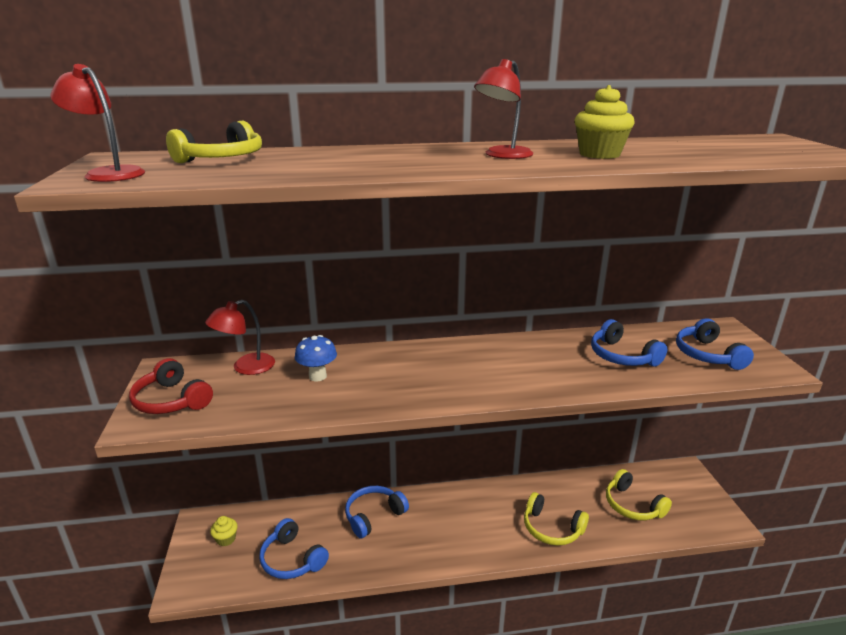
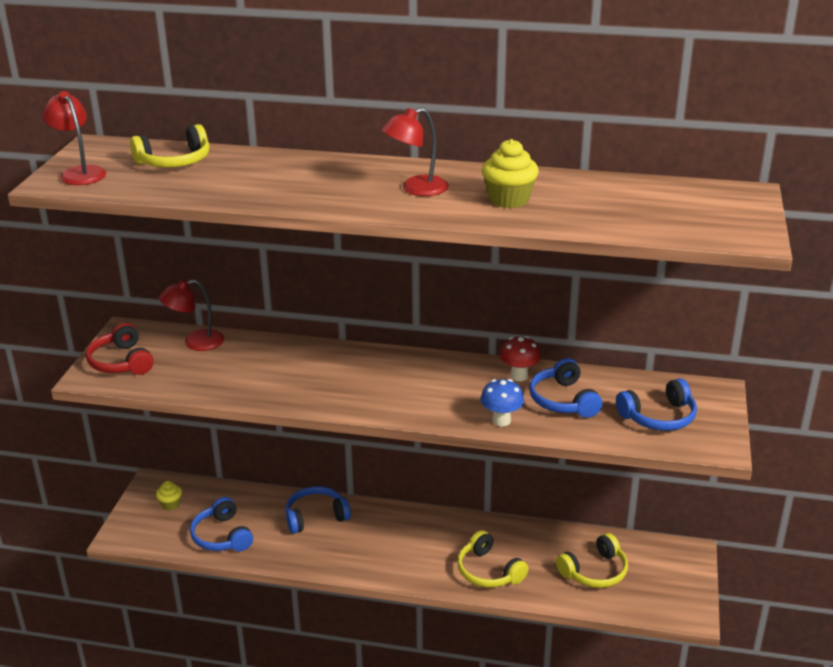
camera: 20 degrees right, 5 degrees up
(317, 376) = (253, 363): blue mushroom -> blue mushroom (501, 421)
(567, 343) = (519, 376): none -> red mushroom
(632, 505) = (594, 571): yellow headphones -> yellow headphones turned 105 degrees counterclockwise
(707, 355) = (658, 417): blue headphones -> blue headphones turned 120 degrees counterclockwise

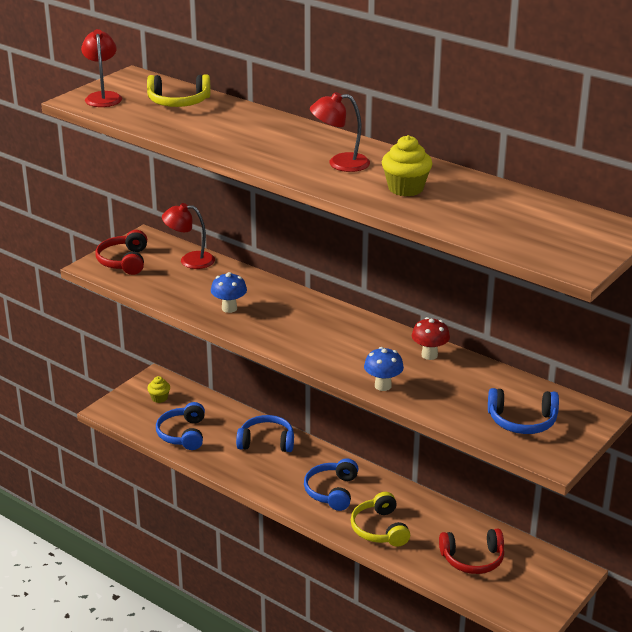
camera: 25 degrees right, 0 degrees up
(279, 383) = (229, 308): none -> blue mushroom
(563, 400) = (450, 385): blue headphones -> blue headphones (332, 491)
(594, 571) = (472, 559): yellow headphones -> red headphones

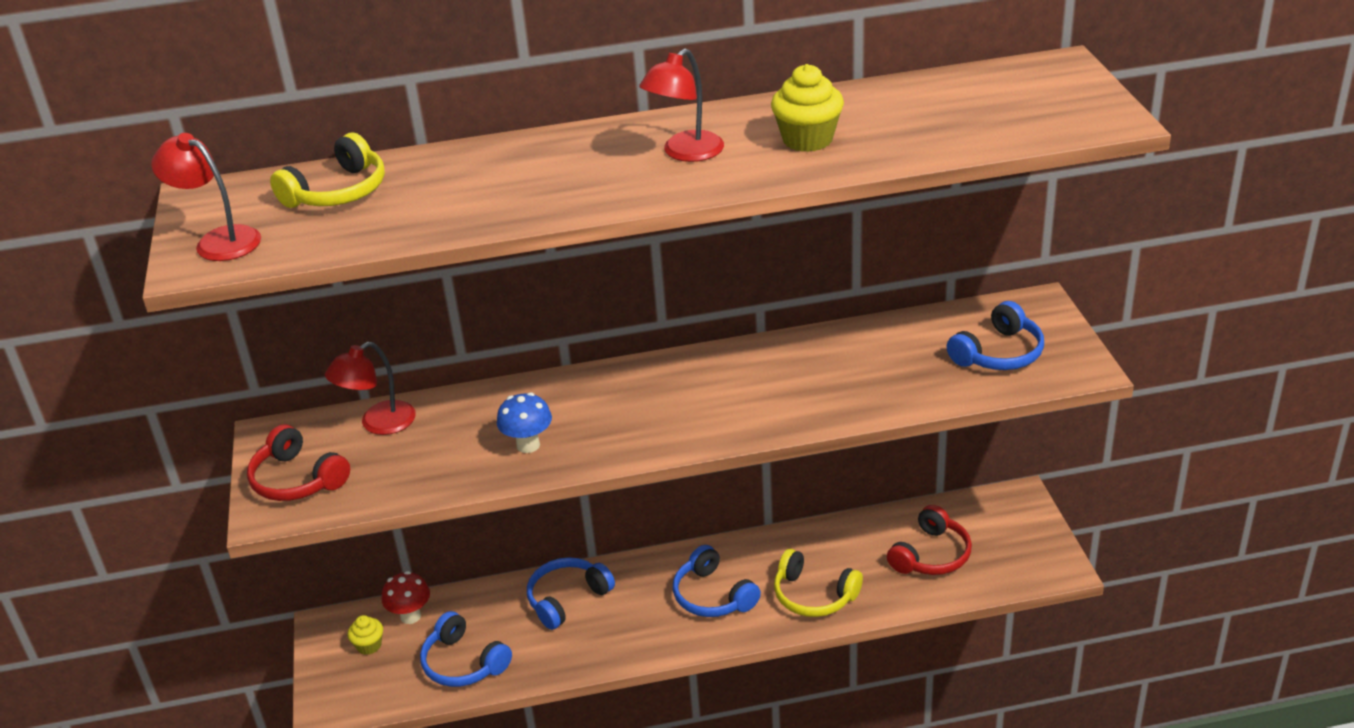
camera: 45 degrees left, 5 degrees up
(383, 386) = (829, 411): blue mushroom -> none
(429, 355) = (811, 350): red mushroom -> red mushroom (410, 616)

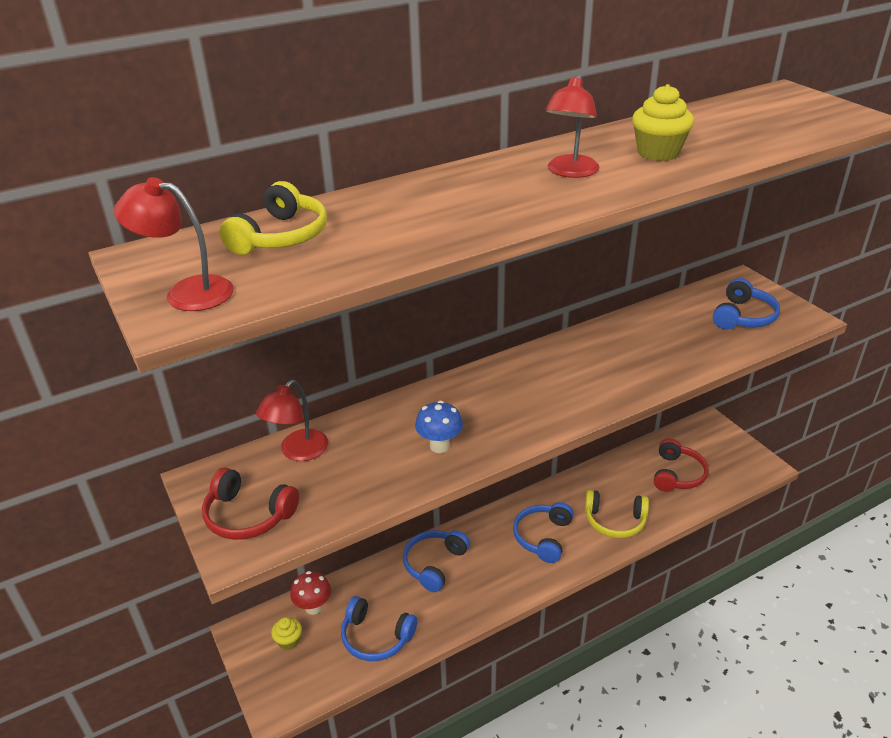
camera: 20 degrees left, 0 degrees up
(713, 596) = (543, 537): blue headphones -> blue headphones turned 75 degrees clockwise

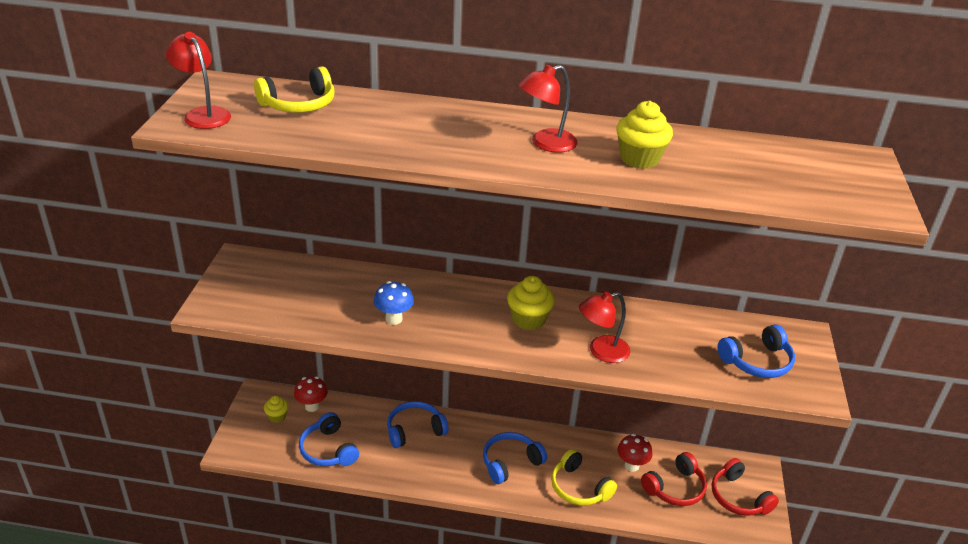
camera: 35 degrees right, 0 degrees up
(248, 515) = (238, 293): red headphones -> red headphones (739, 497)
(298, 452) = (308, 273): red lamp -> red lamp (601, 351)
(550, 379) = (528, 319): none -> yellow cupcake
(630, 477) = (631, 465): none -> red mushroom

